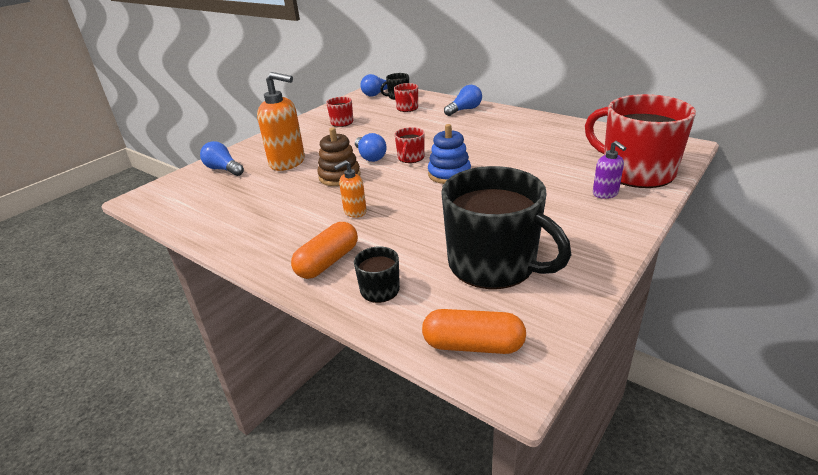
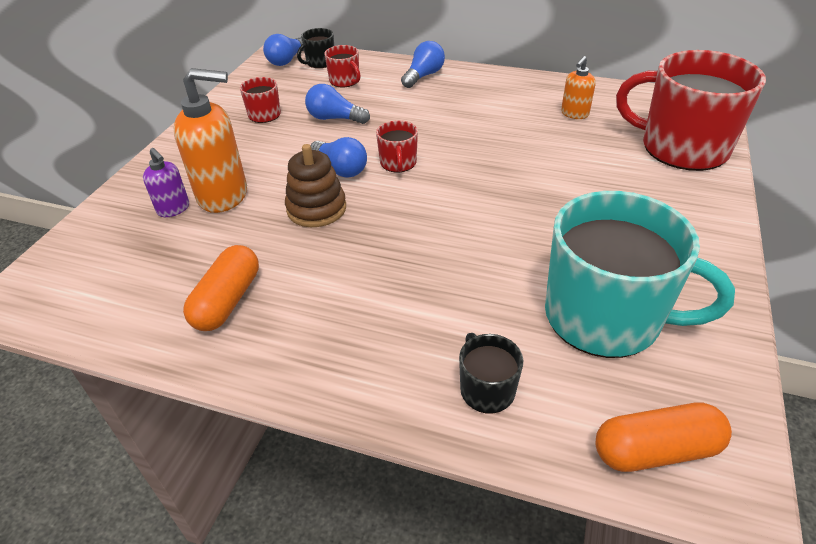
camera: 20 degrees left, 10 degrees up
(223, 169) = (126, 223): blue light bulb -> blue light bulb (334, 118)
(327, 262) = (387, 359): orange capsule -> orange capsule (227, 300)
(355, 212) = (374, 266): orange soap dispenser -> orange soap dispenser (574, 114)
(449, 174) = (465, 183): blue stacking toy -> none
(494, 264) = (605, 317): black mug -> turquoise mug
(605, 194) = (668, 185): purple soap dispenser -> purple soap dispenser (174, 209)

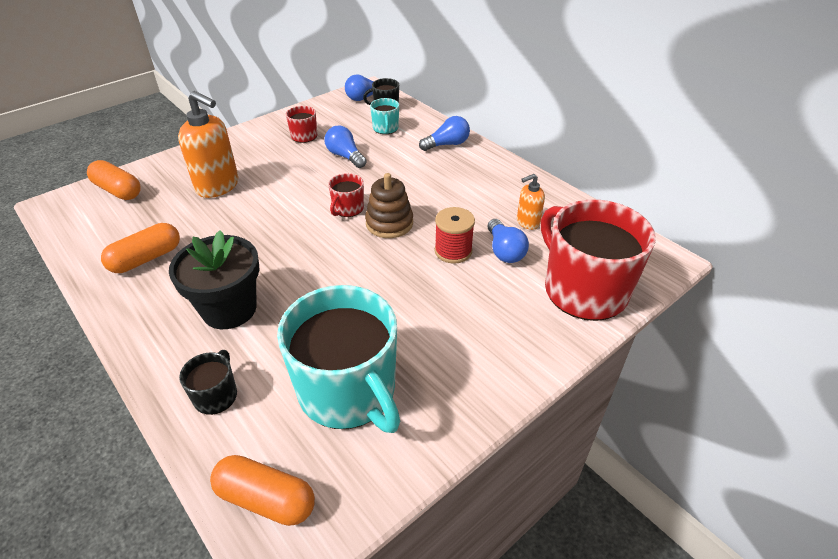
camera: 30 degrees right, 0 degrees up
(92, 248) = (118, 190): none -> orange capsule
(174, 209) = (182, 183): purple soap dispenser -> none
(316, 209) = (259, 220): brown stacking toy -> brown stacking toy (389, 223)
(341, 169) = (306, 197): blue light bulb -> blue light bulb (504, 251)
(345, 81) = (385, 128): red mug -> turquoise mug
(393, 304) = (229, 309): none -> black flower pot
(543, 161) = (453, 251): none -> red spool

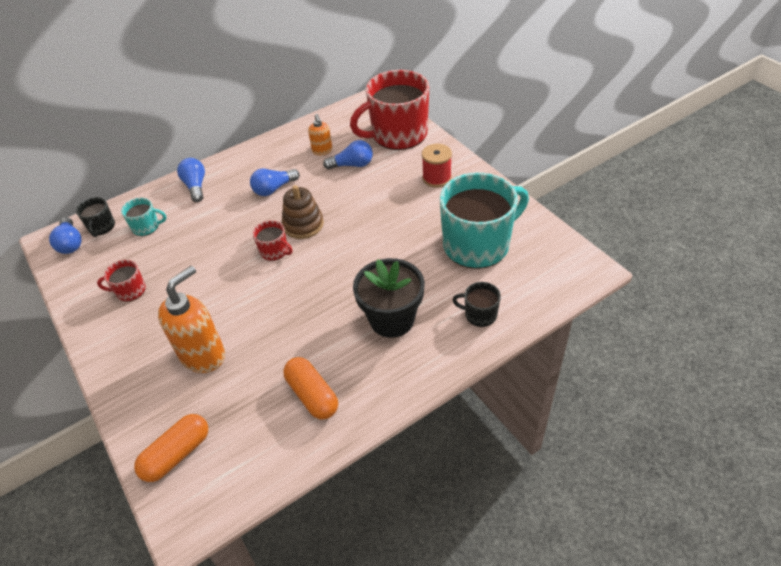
camera: 80 degrees left, 5 degrees up
(266, 499) = (557, 279): orange capsule -> none
(345, 156) = (186, 256): blue light bulb -> blue light bulb (274, 189)
(453, 251) = (347, 190): red spool -> red spool (437, 178)

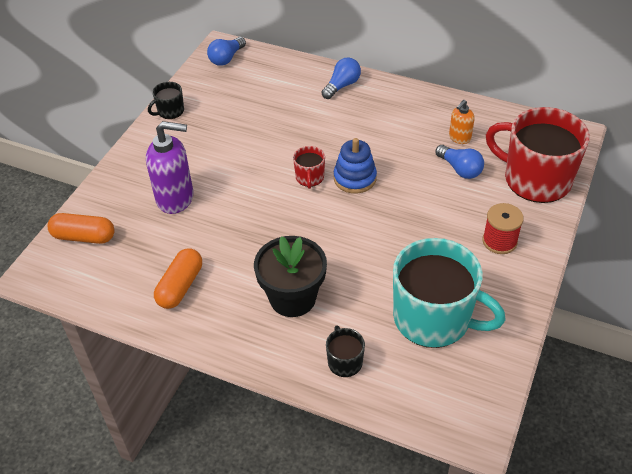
camera: 55 degrees right, 0 degrees up
(101, 227) = (255, 63): black mug -> black mug (170, 111)
(130, 291) = (206, 119): red mug -> none
(146, 227) = (275, 87): turquoise mug -> none
(203, 355) = (175, 198): orange soap dispenser -> purple soap dispenser
(274, 189) = (381, 135): blue light bulb -> none
(303, 225) = (355, 178): brown stacking toy -> blue stacking toy

